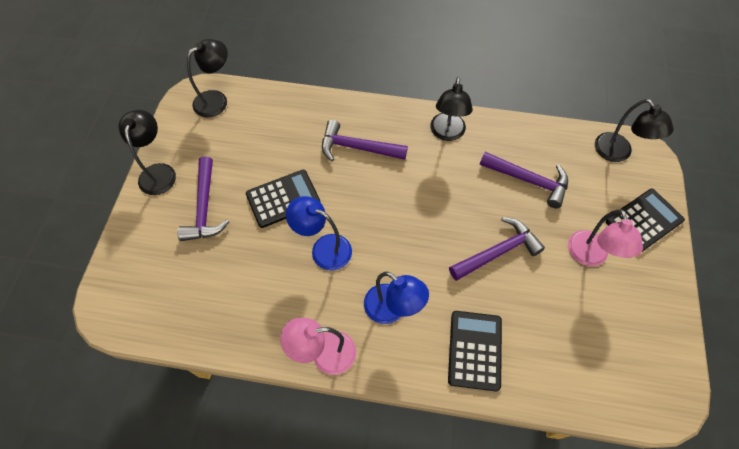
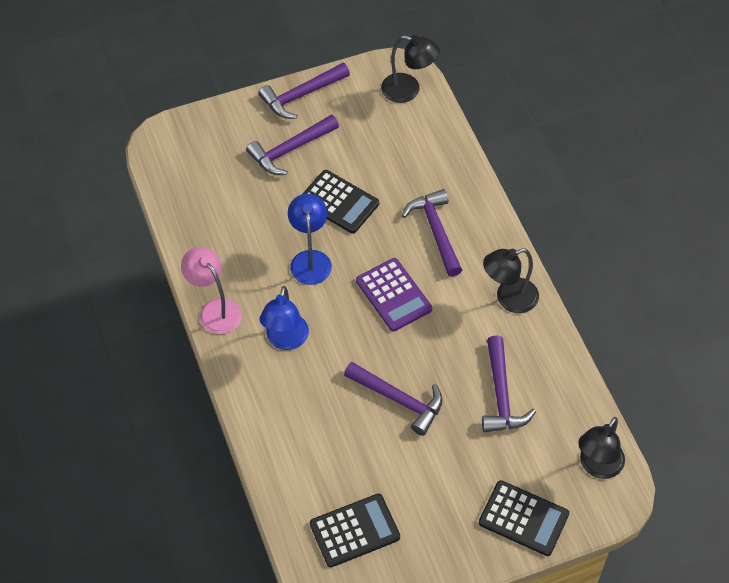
camera: 60 degrees right, 5 degrees down
(158, 172) = (301, 95): black lamp -> purple hammer
(397, 205) = (394, 295): none -> purple calculator
(474, 350) = (287, 421): black calculator -> black calculator (354, 530)
(590, 256) = (446, 482): pink lamp -> none

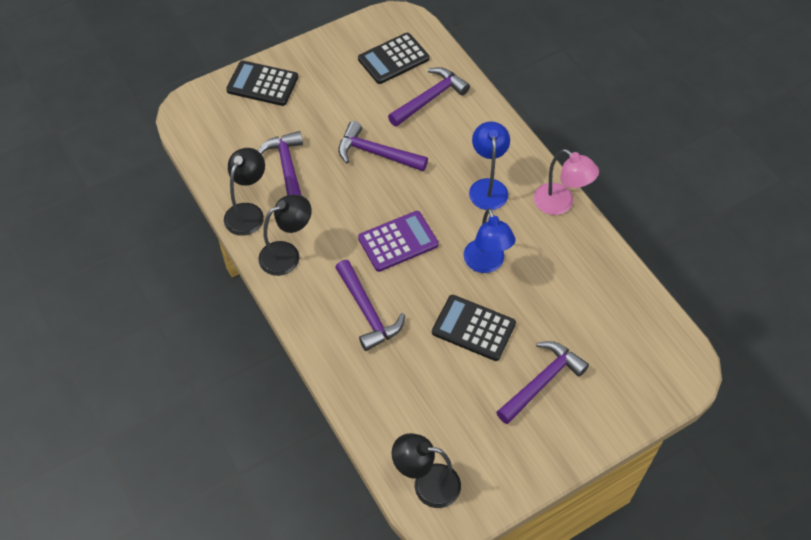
camera: 170 degrees right, 0 degrees up
(301, 95) = (550, 456): purple hammer -> purple hammer (429, 98)
(394, 295) = (398, 241): purple calculator -> purple calculator turned 105 degrees clockwise
(597, 466) = (203, 127): black lamp -> black lamp (248, 212)

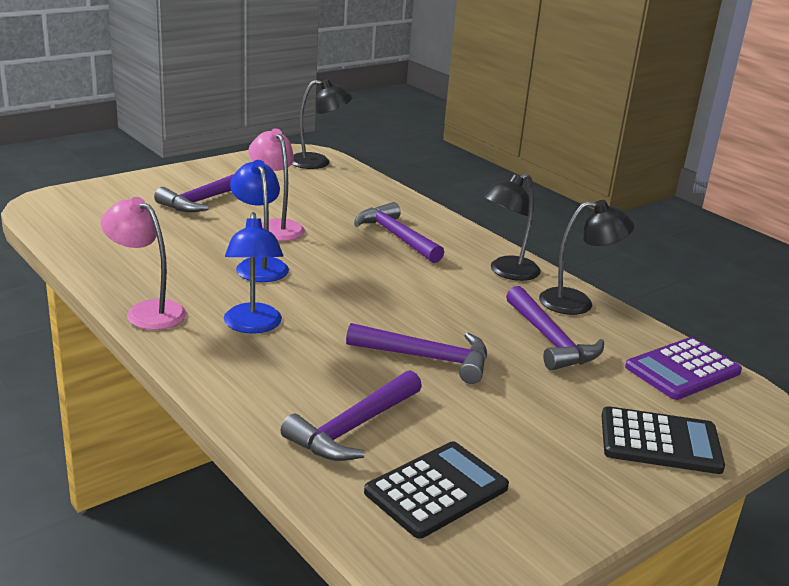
camera: 170 degrees right, 30 degrees down
(248, 212) = (577, 303): black lamp -> black lamp turned 105 degrees counterclockwise
(398, 241) = (373, 281): purple calculator -> purple calculator (683, 370)
(473, 328) = (276, 227): black calculator -> pink lamp

